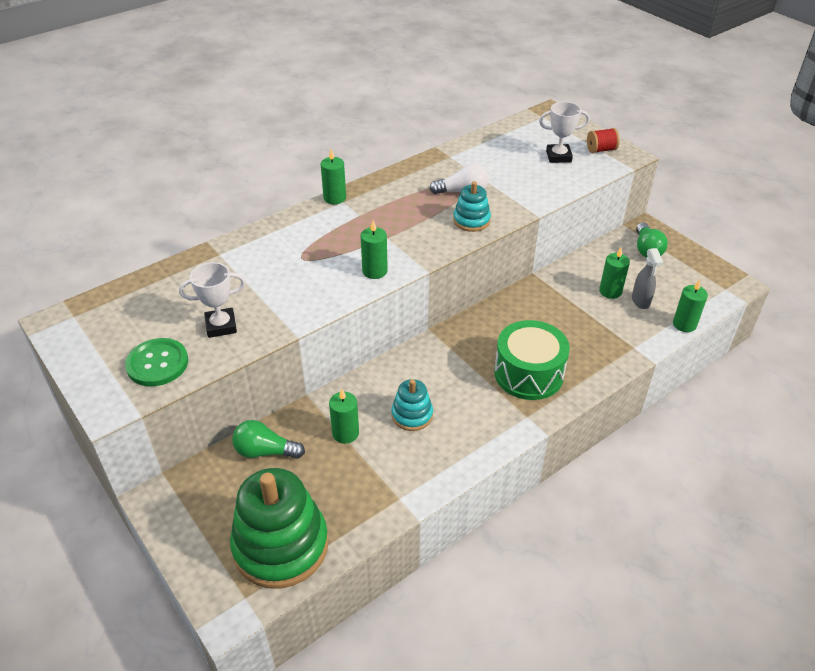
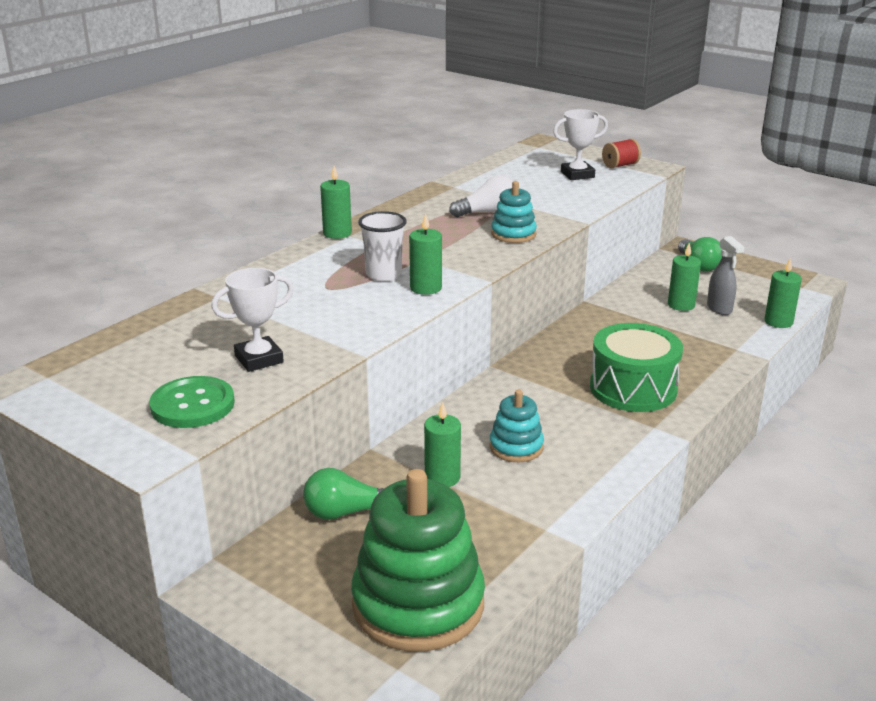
camera: 15 degrees left, 15 degrees down
(349, 250) = (383, 274): none -> white cup

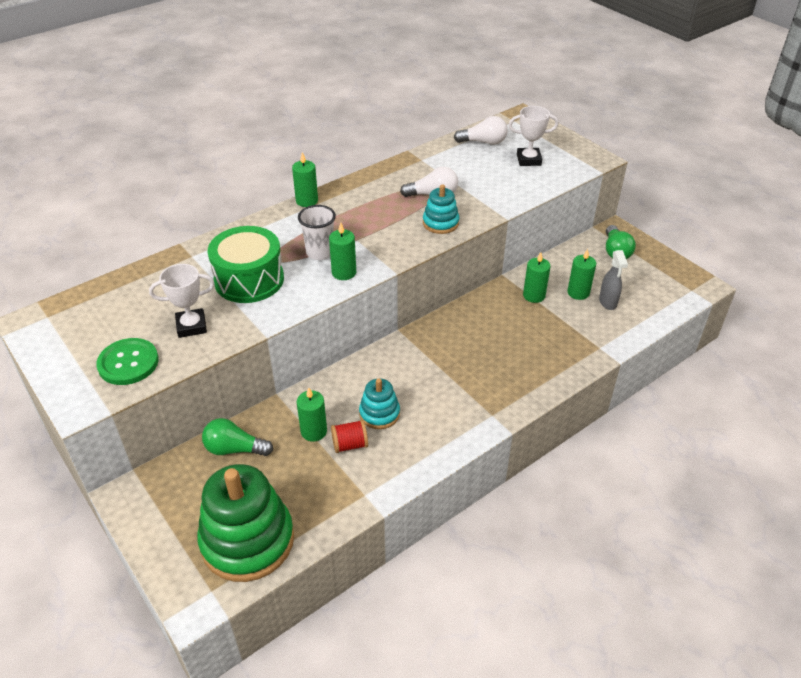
camera: 15 degrees right, 15 degrees up
(516, 166) = (483, 142): none -> white light bulb
(620, 165) = (571, 153): red spool -> red spool (350, 444)
(633, 388) = (495, 373): green drum -> green drum (249, 280)
(778, 322) = (650, 325): green candle -> green candle (534, 295)

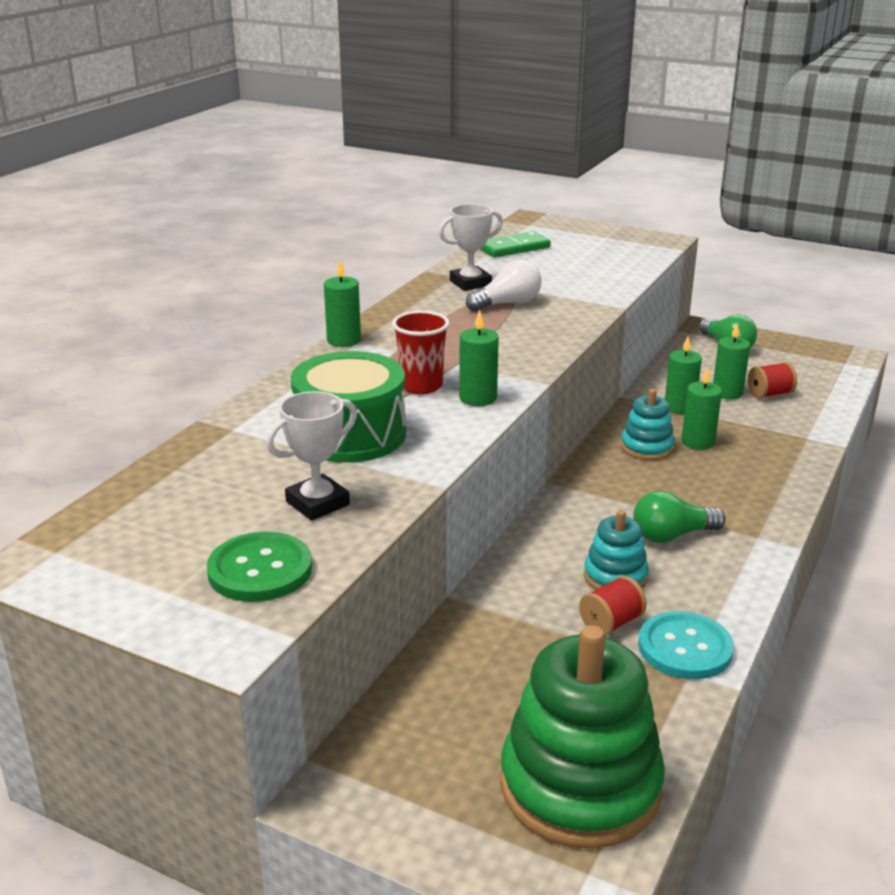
camera: 25 degrees left, 15 degrees down
(234, 449) = (449, 680): green light bulb -> green light bulb (672, 535)
(314, 431) = (545, 623): green candle -> green candle (698, 442)
(320, 252) = (421, 386): white cup -> red cup
(376, 477) = (685, 648): none -> turquoise button
(440, 223) = (548, 327): turquoise stacking toy -> turquoise stacking toy (647, 447)
(483, 142) = (513, 248): white light bulb -> green domino
(528, 160) = (586, 254): white trophy -> white trophy (470, 283)
(608, 302) = (770, 394): grey spray bottle -> red spool

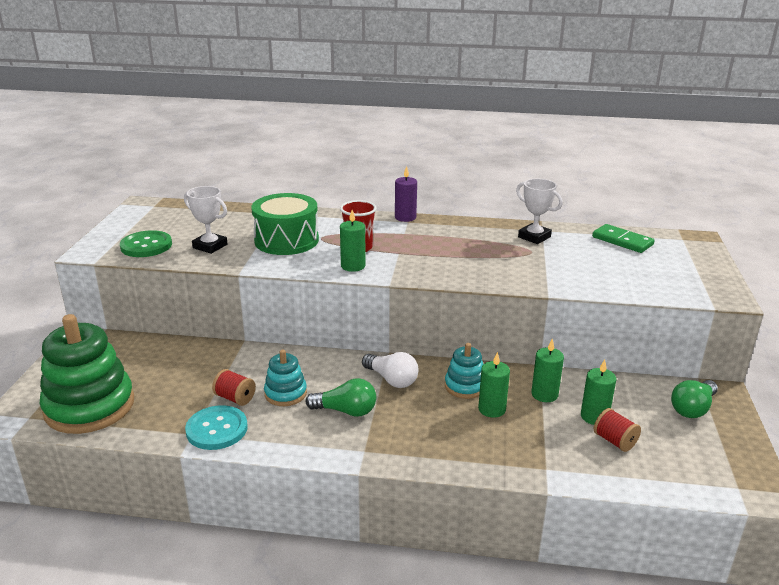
camera: 70 degrees right, 0 degrees up
(344, 340) = (405, 217): green candle -> purple candle
(507, 304) = (510, 254): white light bulb -> white light bulb (391, 380)
(672, 535) = (346, 411): green light bulb -> green light bulb turned 135 degrees clockwise

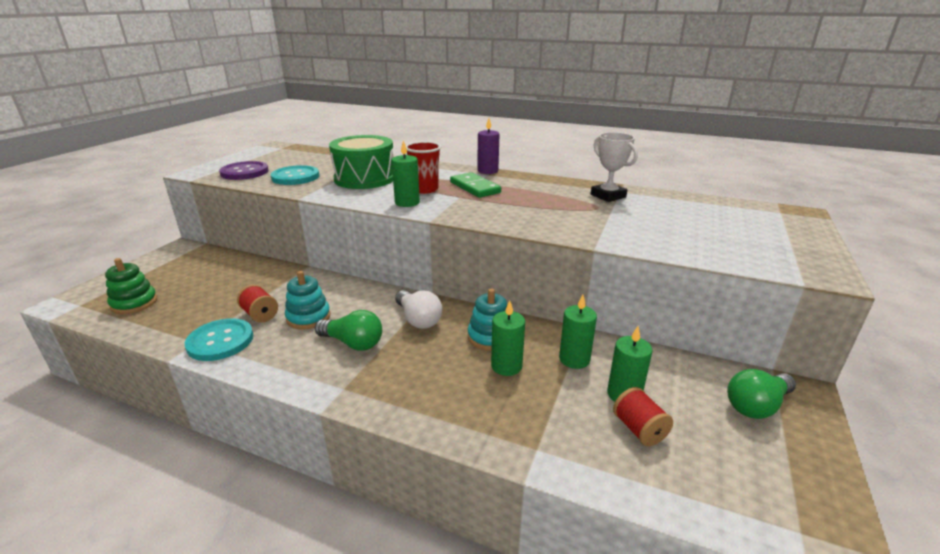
camera: 15 degrees right, 0 degrees up
(89, 406) = (134, 303): green stacking toy -> green stacking toy, size x0.50
(146, 246) = (244, 172): green button -> purple button
(210, 246) = (295, 177): white trophy -> turquoise button
(622, 241) = (706, 207): green domino -> green domino (475, 187)

